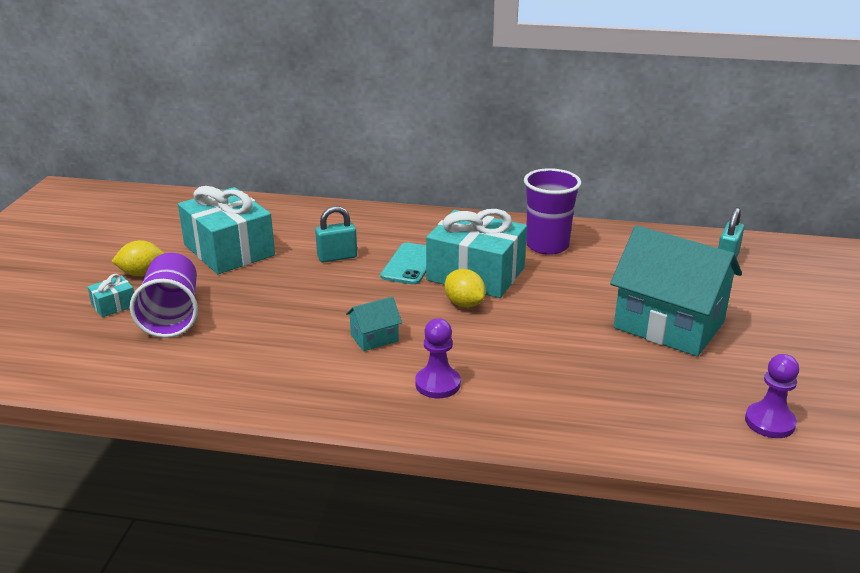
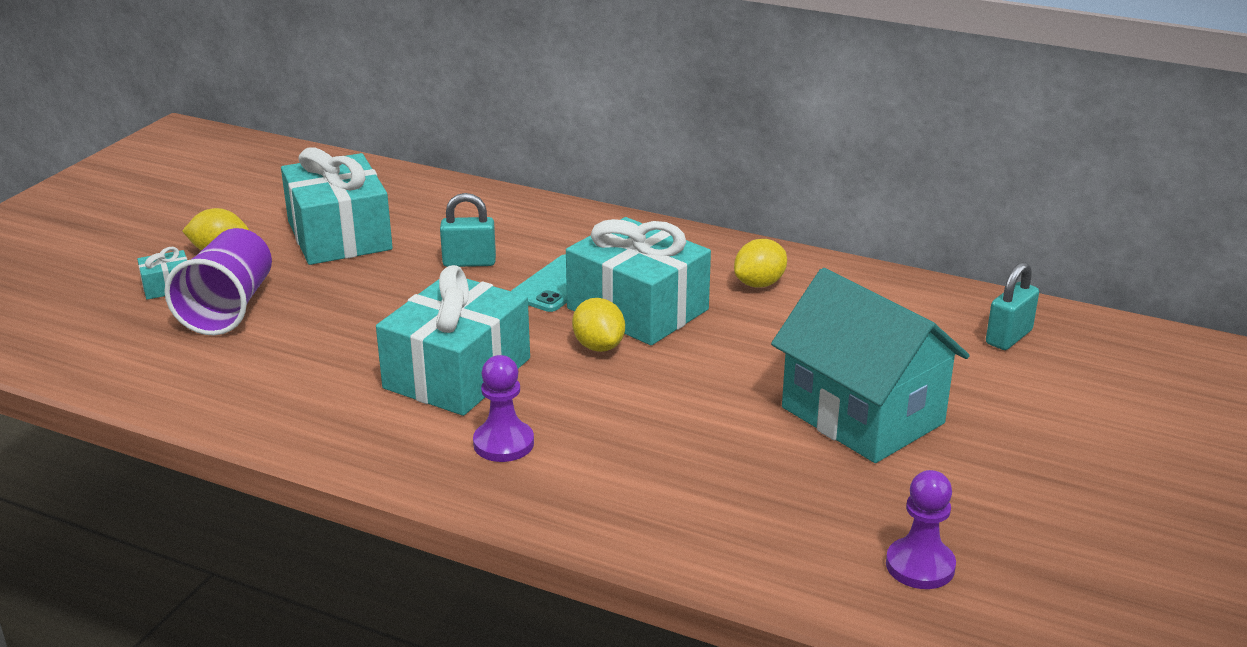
camera: 15 degrees right, 0 degrees up
(374, 338) = (457, 373): turquoise house -> turquoise gift
(547, 246) = (759, 284): purple cup -> yellow lemon

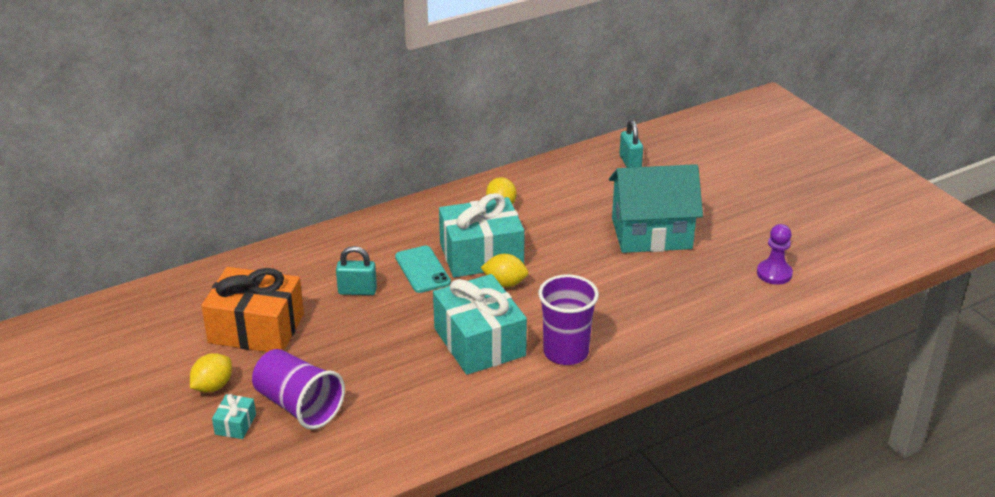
camera: 55 degrees left, 5 degrees up
(339, 235) = (256, 328): turquoise gift -> orange gift
(469, 262) = (357, 291): turquoise padlock -> turquoise padlock turned 60 degrees clockwise
(503, 443) = (566, 352): purple pawn -> purple cup

